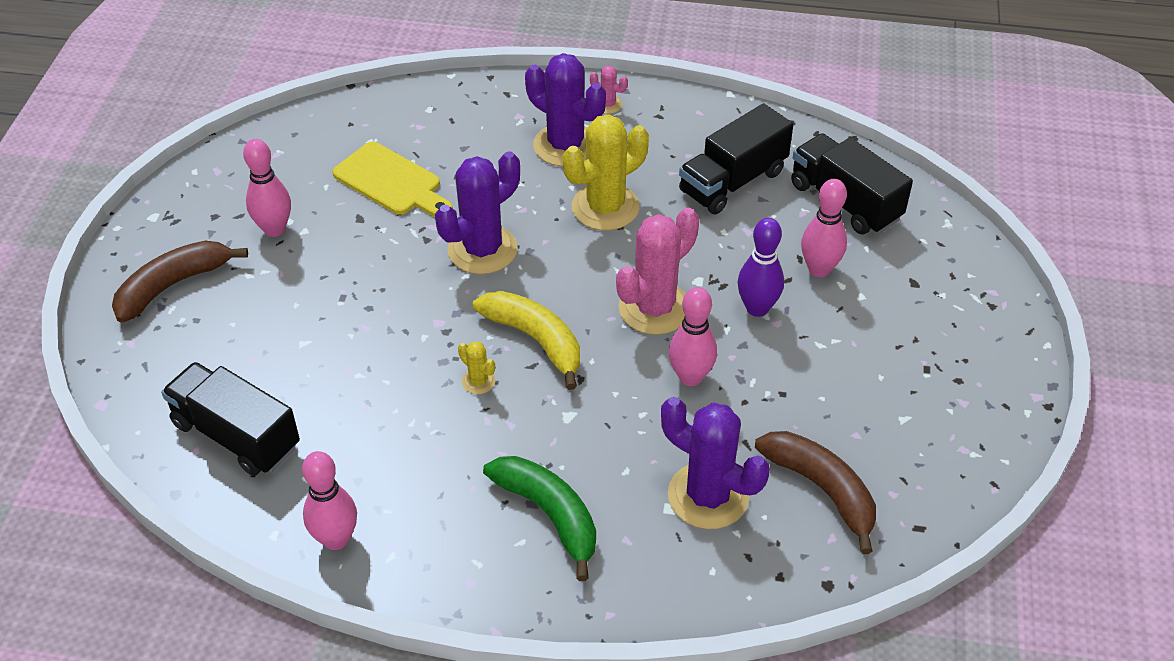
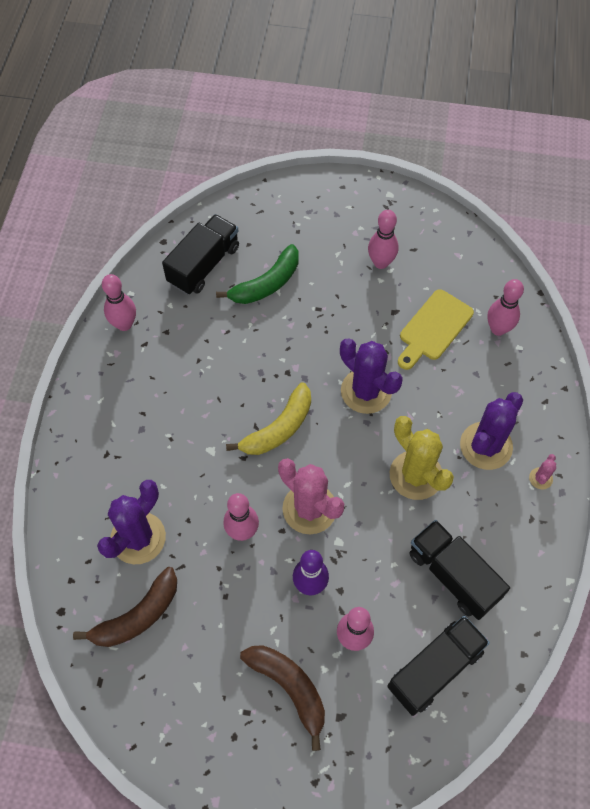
camera: 90 degrees right, 15 degrees up
(173, 285) = (327, 214): brown banana -> brown banana (289, 688)
(400, 124) = (498, 329): none -> pink bowling pin
(478, 381) = (242, 394): yellow cactus -> none
(549, 515) = (131, 439): green banana -> green banana (266, 284)

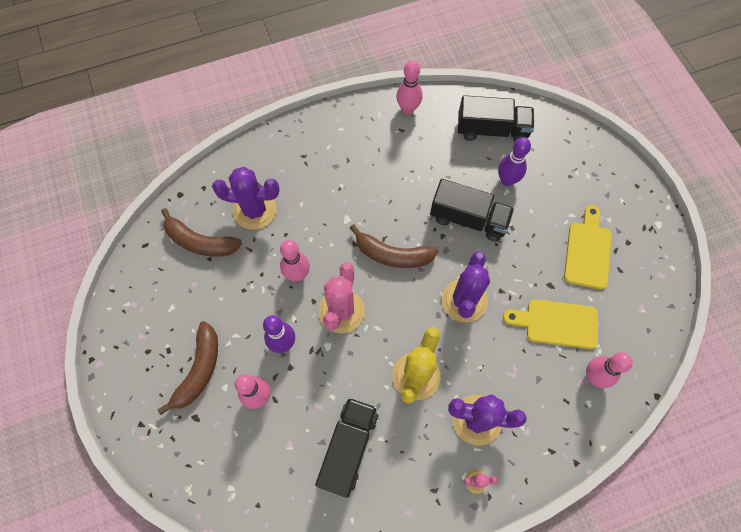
camera: 60 degrees right, 5 degrees up
(266, 284) = (507, 180): green banana -> purple bowling pin
(278, 428) = (392, 254): yellow banana -> brown banana
(381, 263) = (588, 251): pink bowling pin -> yellow cutting board
(435, 669) = (265, 471): black truck -> black truck (468, 219)

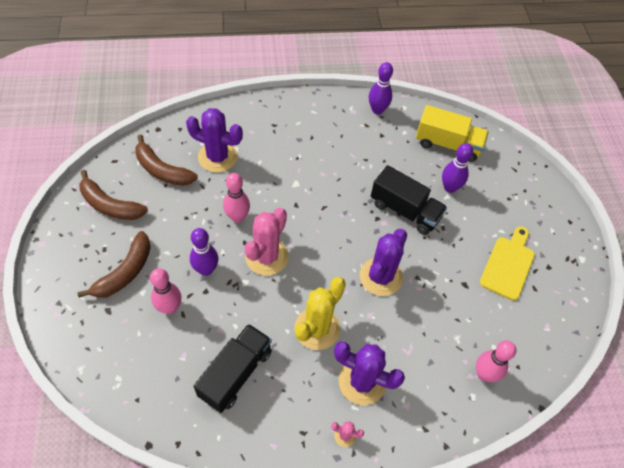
camera: 10 degrees right, 10 degrees down
(392, 254) = (327, 222): brown banana -> brown banana (110, 205)
(408, 109) = (377, 110): pink bowling pin -> purple bowling pin
(492, 130) = (448, 144): black truck -> yellow truck
(556, 323) = (461, 318): yellow cutting board -> none

